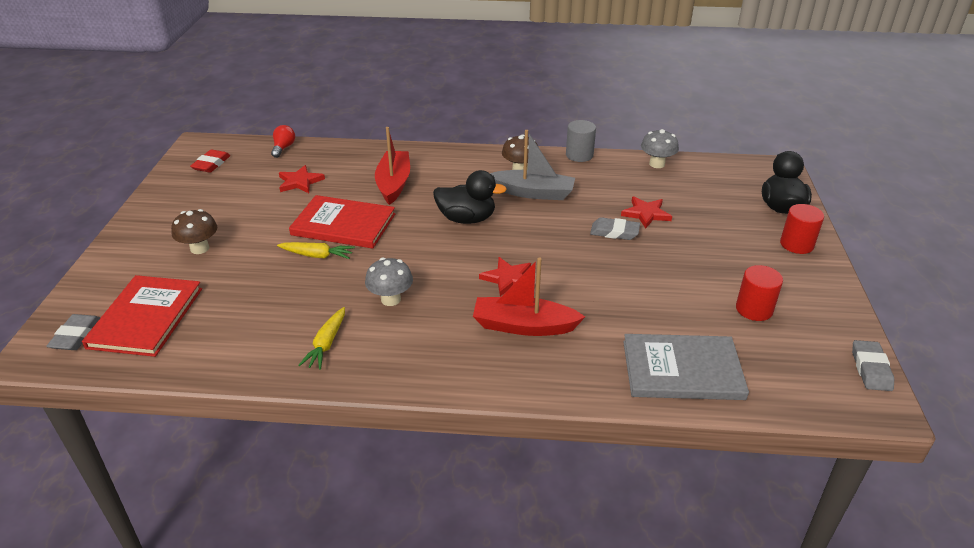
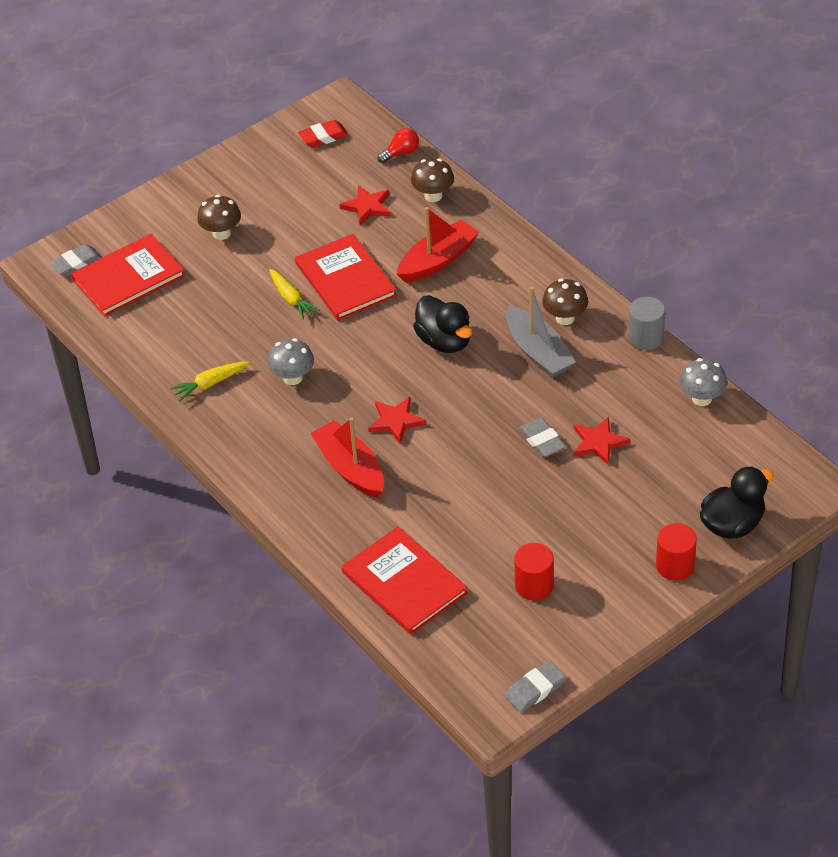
camera: 50 degrees right, 10 degrees up
(339, 157) = (433, 196): none -> brown mushroom
(682, 369) = (404, 583): grey book -> red book

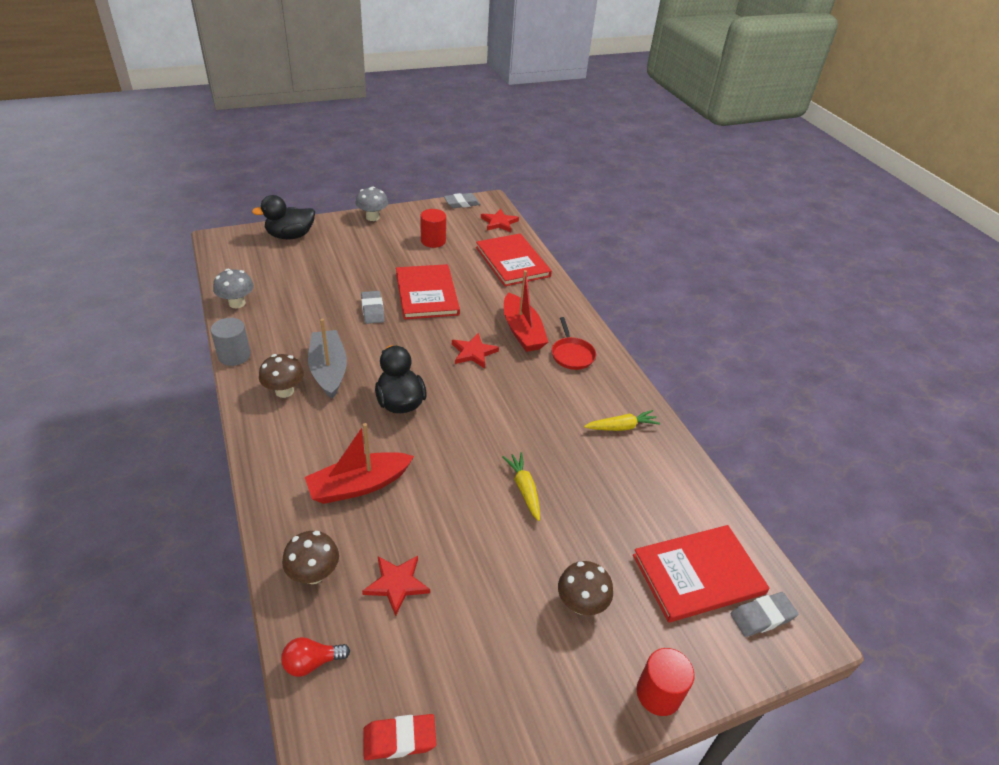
camera: 170 degrees left, 5 degrees down
(282, 455) = (572, 354): none -> red pan
(292, 378) = (546, 411): grey mushroom -> grey mushroom (372, 217)
(346, 280) = (461, 493): red book -> red book (426, 294)
(598, 443) = (334, 298): red star -> red star (499, 222)
(675, 565) = (343, 228): red cylinder -> red cylinder (658, 693)

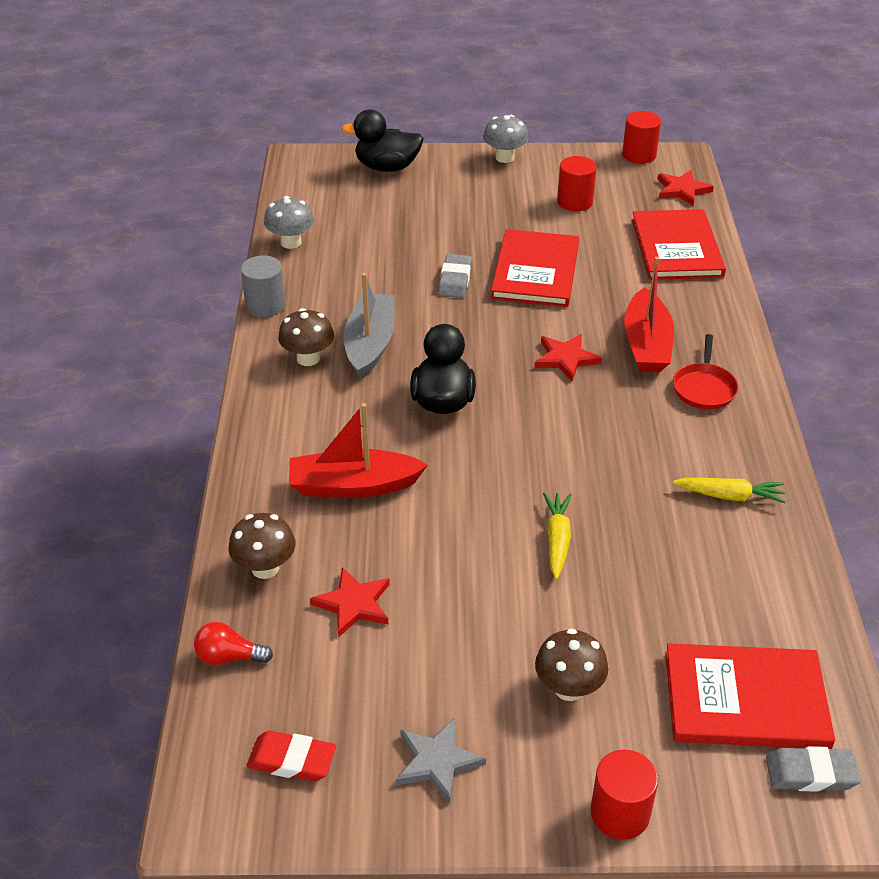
camera: 25 degrees right, 0 degrees up
(461, 203) = (639, 155): grey eraser -> red cylinder
(513, 698) = (437, 762): none -> grey star

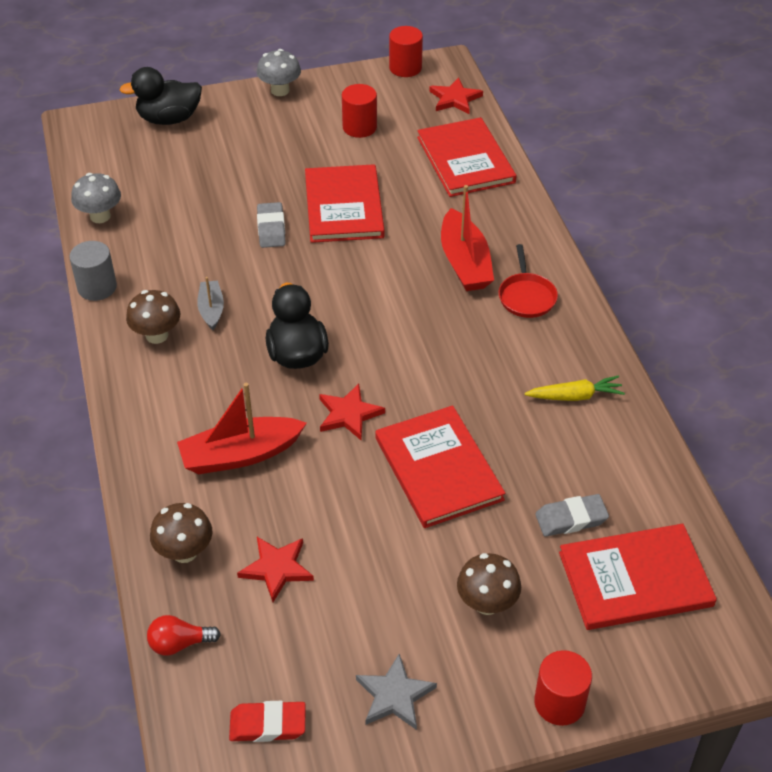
camera: 15 degrees left, 5 degrees up
(370, 344) = (211, 310): grey boat -> grey boat, size x0.56
(557, 540) = (438, 468): yellow carrot -> red book
(565, 359) = (396, 291): red star -> red star (349, 414)
(811, 773) = (703, 631): grey eraser -> grey eraser (571, 519)

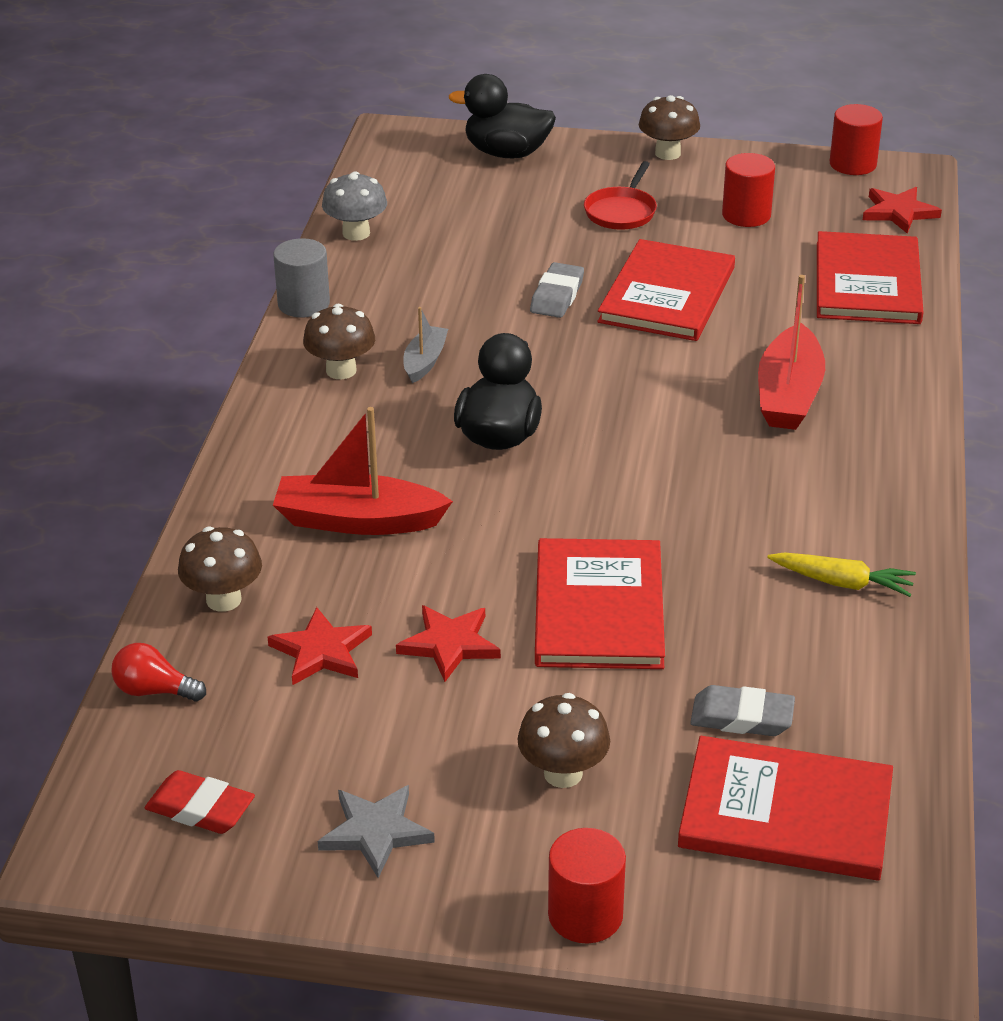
camera: 25 degrees right, 10 degrees down
(280, 90) = (667, 153): grey mushroom -> brown mushroom
(349, 414) = (522, 517): red star -> red star (449, 644)
(526, 297) = (849, 454): red pan -> red pan (621, 212)

